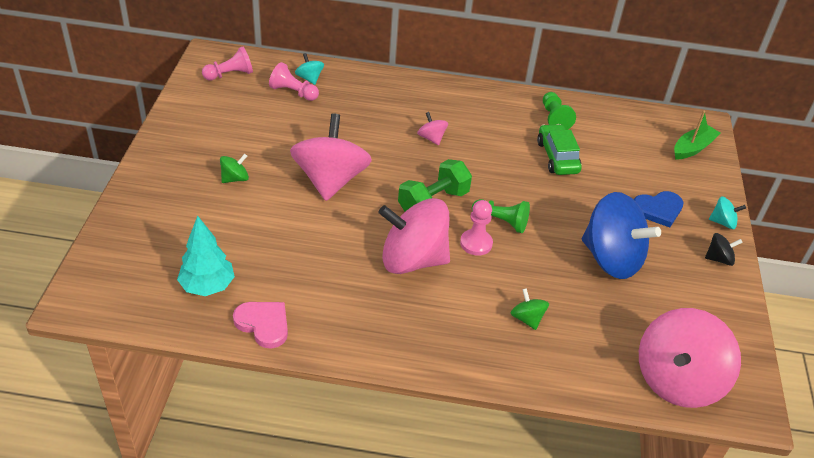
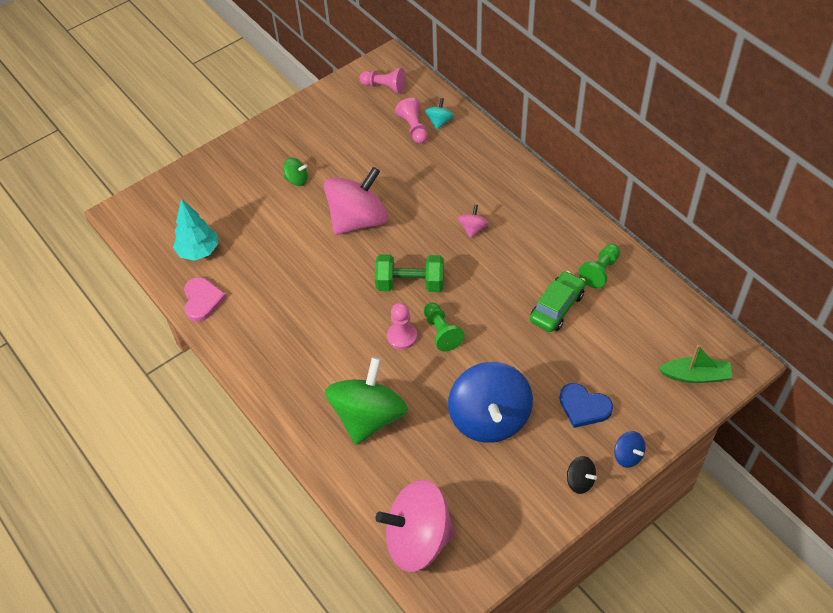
camera: 50 degrees right, 10 degrees up
(413, 259) = (343, 319): pink spinning top -> none
(527, 318) = (368, 417): green spinning top -> green spinning top, size x2.33
(723, 222) = (628, 456): turquoise spinning top -> blue spinning top

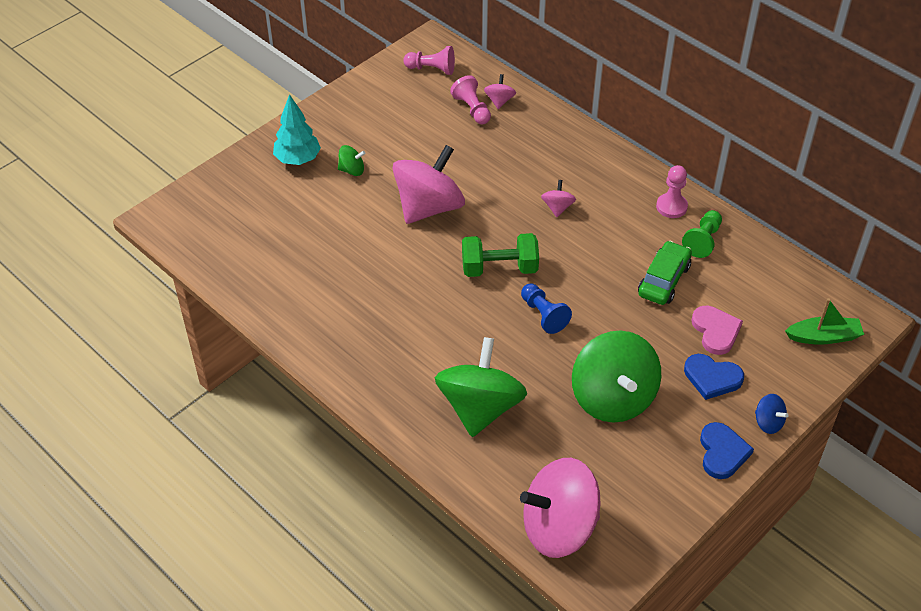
camera: 10 degrees left, 5 degrees down
(198, 251) = (255, 252): turquoise tree -> turquoise tree (298, 159)
(202, 300) = (269, 302): pink heart -> pink heart (715, 331)
(402, 336) = (501, 323): pink pawn -> pink pawn (671, 207)
(439, 121) = (499, 101): turquoise spinning top -> pink spinning top
(441, 332) = (543, 315): green pawn -> blue pawn
(489, 418) = (613, 398): blue spinning top -> green spinning top
(580, 481) = (722, 452): black spinning top -> blue heart

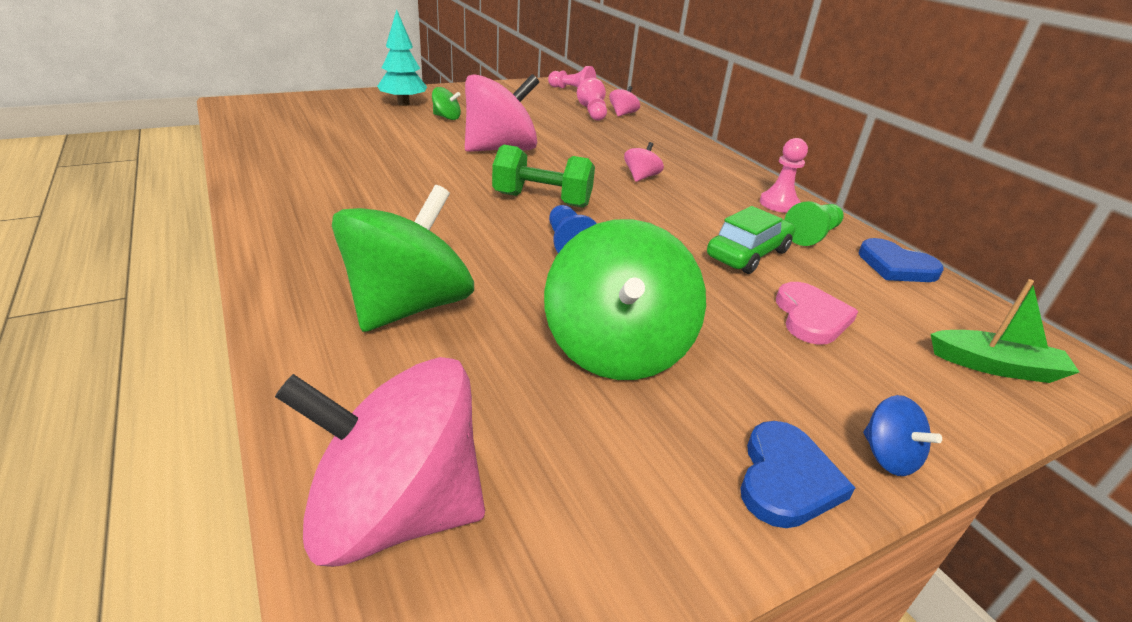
camera: 15 degrees right, 15 degrees down
(712, 378) = (792, 367): blue heart -> blue heart (896, 266)

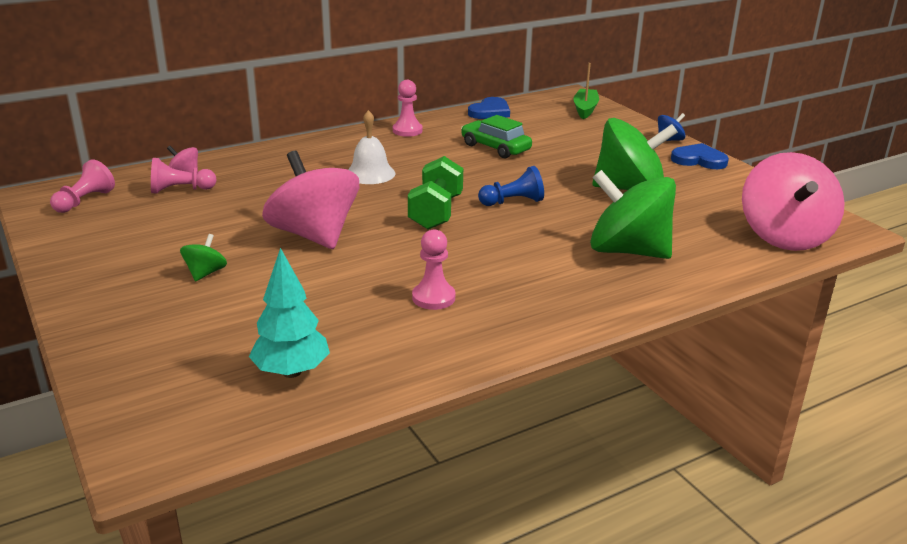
camera: 90 degrees left, 5 degrees down
(361, 184) = (433, 298): none -> pink pawn
(403, 104) = (144, 309): turquoise tree -> turquoise tree (292, 372)
(641, 177) = (370, 173): pink spinning top -> white bell
(811, 317) = (564, 140): pink heart -> none
(812, 235) = (457, 127): green pawn -> none

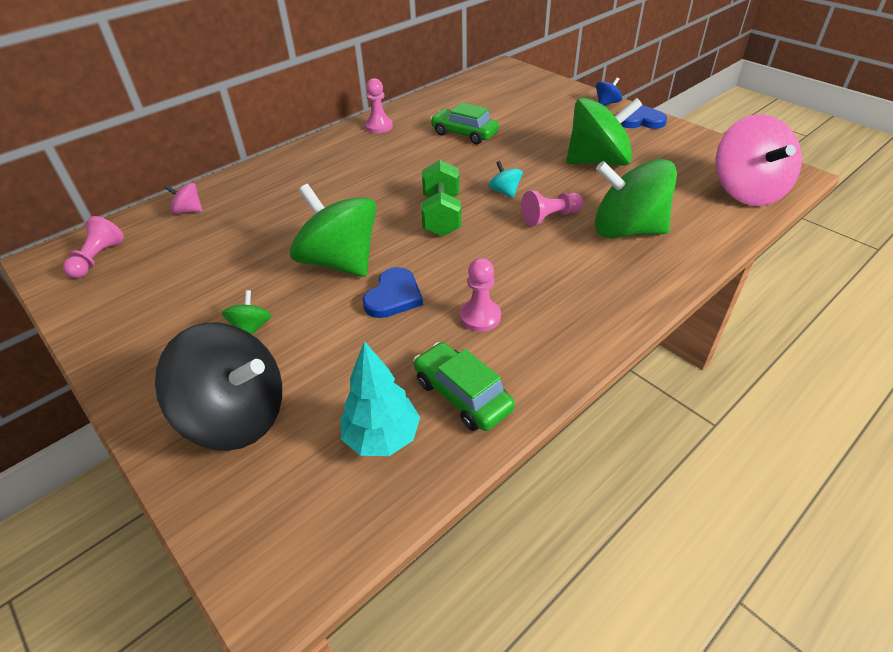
camera: 10 degrees left, 15 degrees up
(164, 335) = (237, 416): none -> black spinning top
(180, 190) = (191, 229): pink pawn -> pink pawn (550, 217)
(314, 235) = (340, 262): pink spinning top -> green spinning top
(370, 173) = (364, 180): white bell -> none
(384, 353) = (462, 395): none -> green car
(490, 112) = (443, 95): blue heart -> blue heart (393, 296)
(513, 202) = (504, 192): blue pawn -> turquoise spinning top
(585, 109) = (523, 81): green boat -> none

